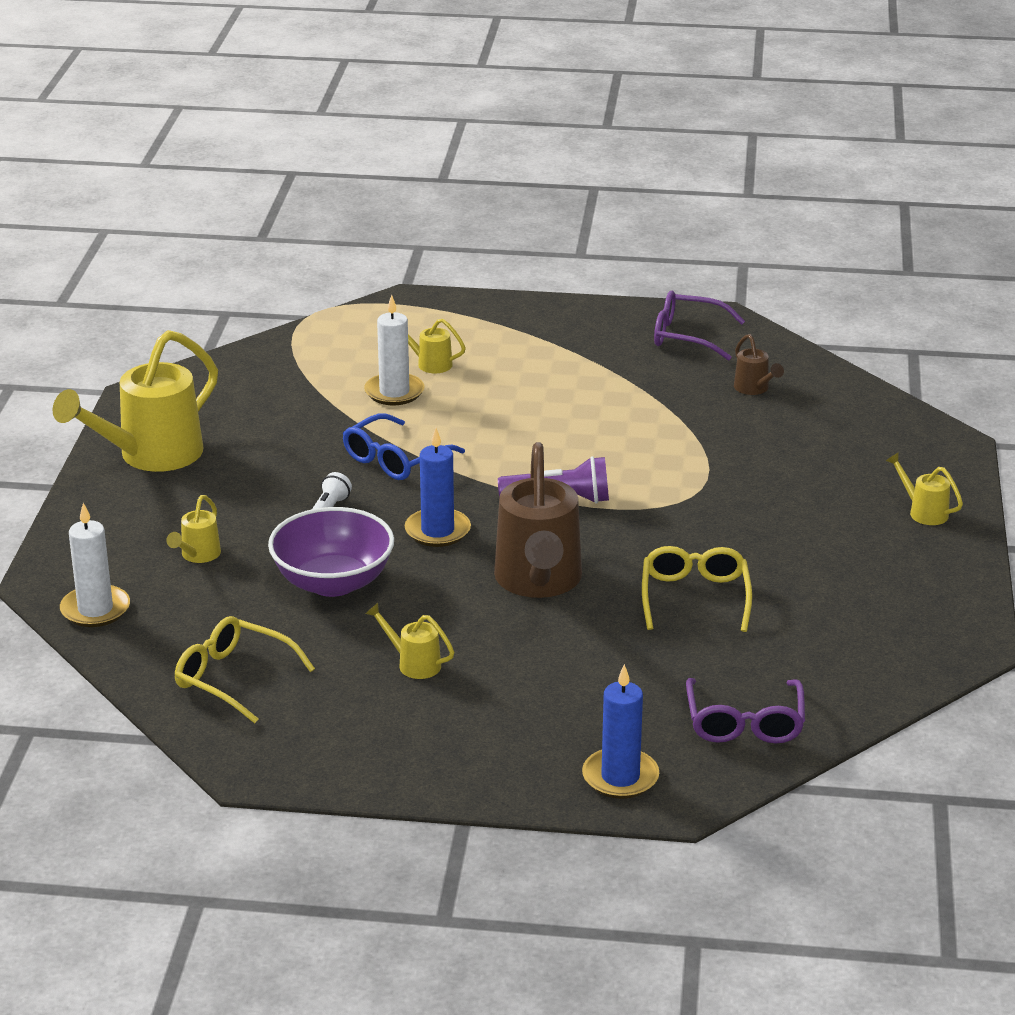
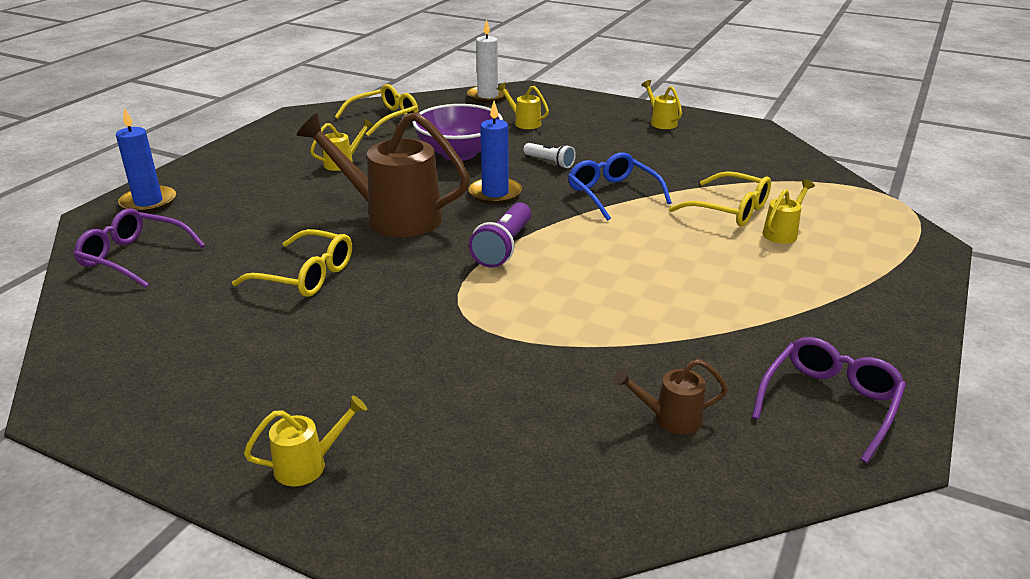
camera: 110 degrees right, 0 degrees up
(151, 456) = (661, 122): yellow watering can -> yellow watering can, size x0.45
(394, 392) = (729, 210): white candle -> yellow glasses

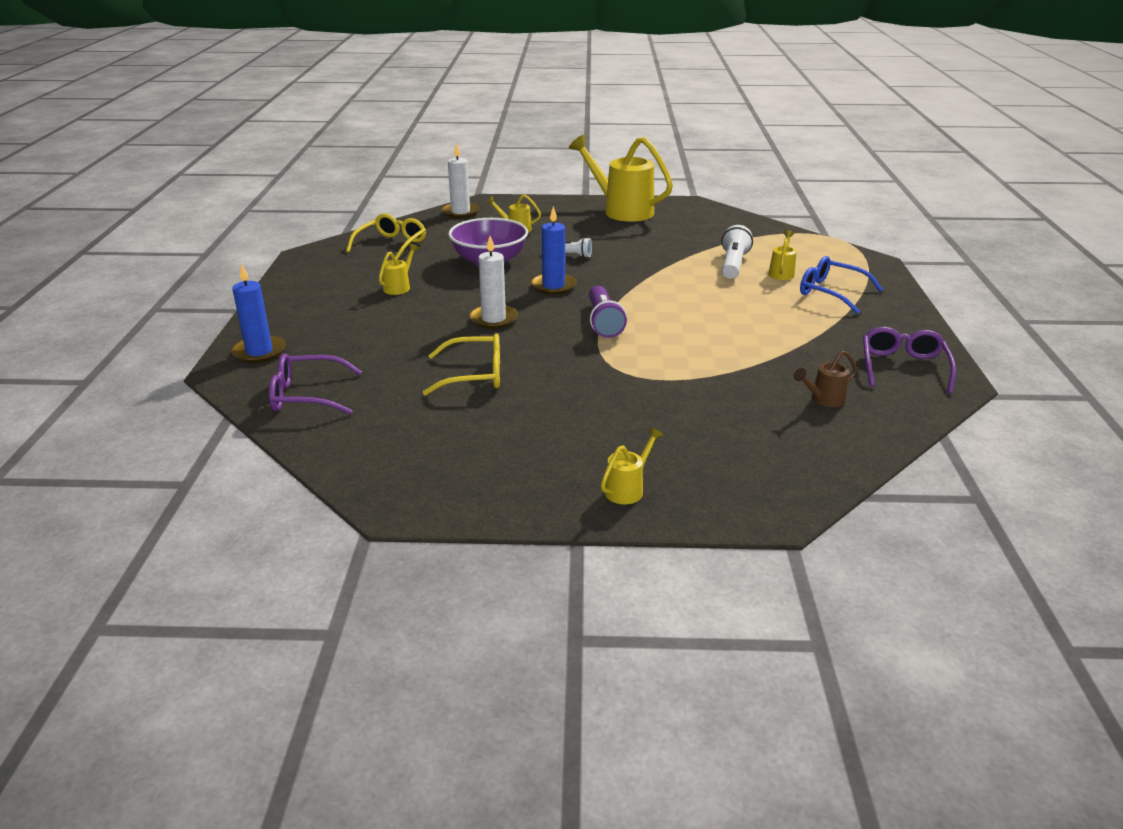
camera: 25 degrees left, 0 degrees up
(393, 217) = (493, 319): brown watering can -> white candle
(612, 194) = (642, 269): blue glasses -> blue glasses (831, 292)
(661, 122) = (622, 210): yellow watering can -> yellow watering can, size x2.22
(729, 210) = (733, 264): yellow glasses -> white flashlight

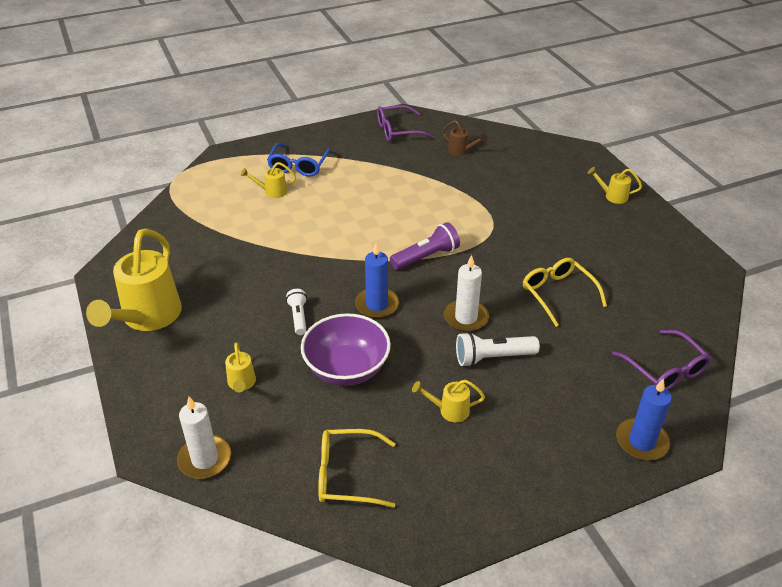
camera: 115 degrees left, 10 degrees up
(733, 264) = (267, 217): white flashlight -> white flashlight (492, 358)

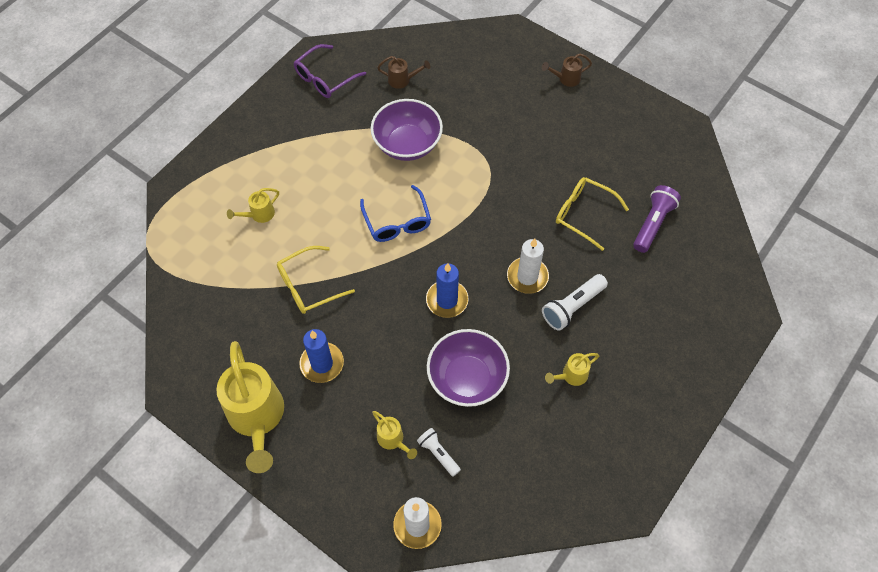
camera: 30 degrees left, 20 degrees up
(298, 166) = (260, 169): blue glasses -> blue glasses (397, 222)
(298, 317) = (390, 347): white flashlight -> white flashlight (438, 454)
(347, 475) = (535, 476): yellow glasses -> yellow glasses (308, 286)
(426, 257) = (453, 226): purple flashlight -> purple flashlight (653, 223)
(431, 191) = (407, 144): none -> purple bowl
(612, 196) = (566, 79): yellow watering can -> brown watering can
(641, 441) = (720, 329): blue candle -> blue candle (322, 364)
(665, 369) = (702, 252): purple glasses -> none

